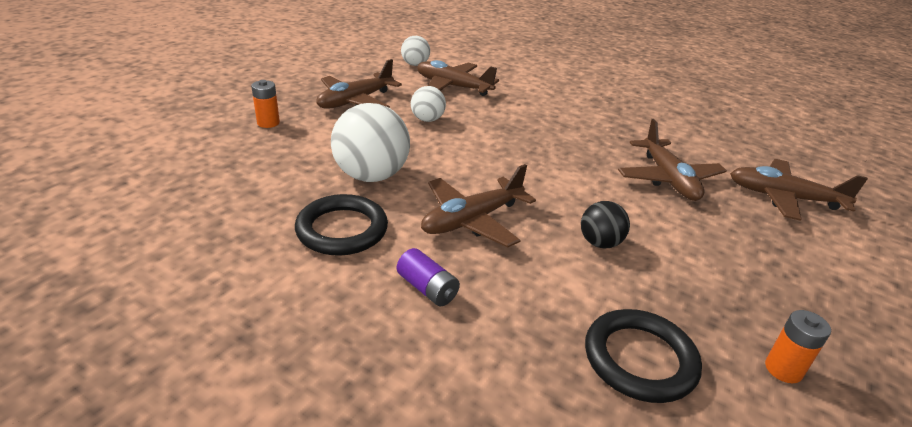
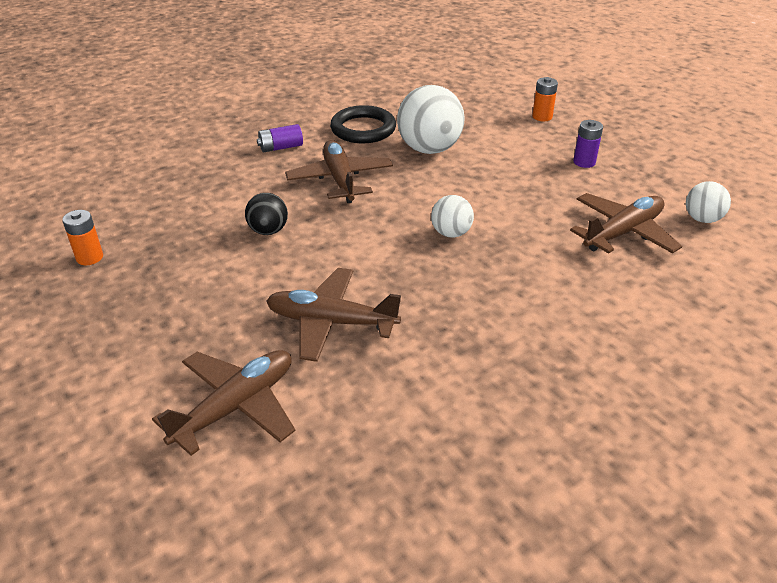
camera: 115 degrees right, 5 degrees up
(355, 101) = (584, 162): brown plane -> purple battery
(427, 120) = (529, 195): white ball -> white ball (451, 233)
(639, 359) = (157, 203): black ring -> none

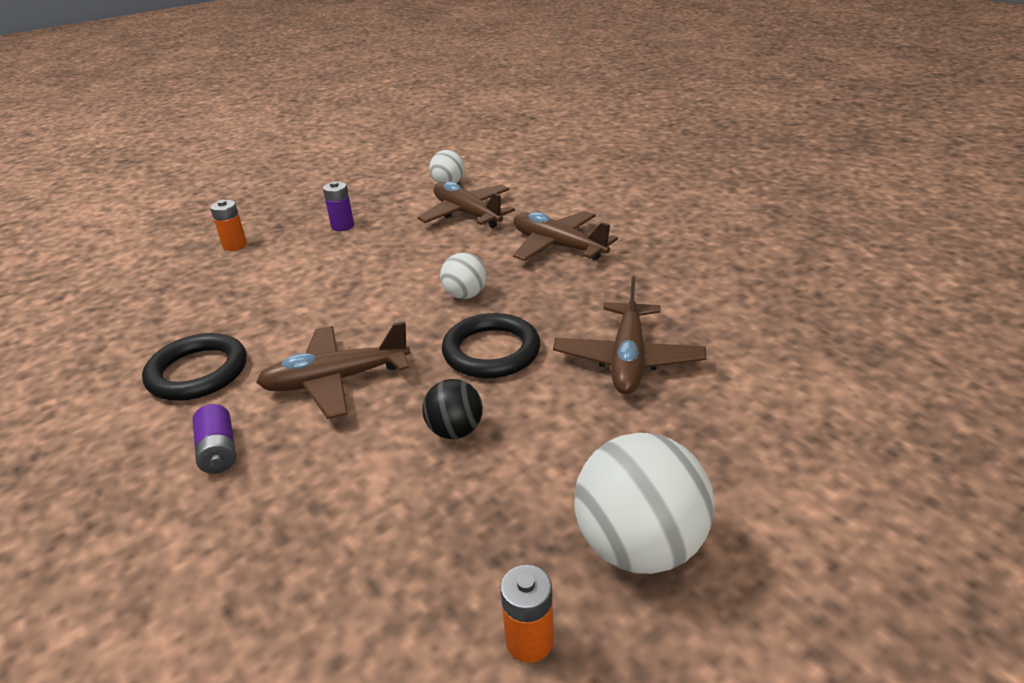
camera: 90 degrees left, 5 degrees down
(235, 407) = (776, 408): brown plane -> brown plane (558, 246)
(360, 247) = (491, 351): none -> black ring
(429, 149) = (280, 315): white ball -> white ball (639, 546)

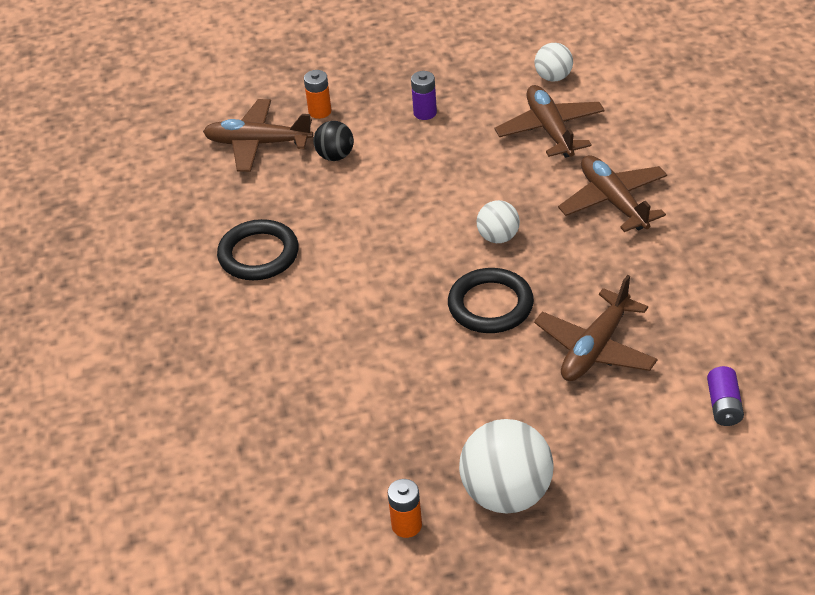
camera: 25 degrees right, 10 degrees up
(218, 451) = (258, 332): purple battery -> purple battery (724, 405)
(336, 380) = (359, 296): brown plane -> brown plane (258, 143)
(455, 431) = (428, 369): black ball -> black ball (335, 156)

